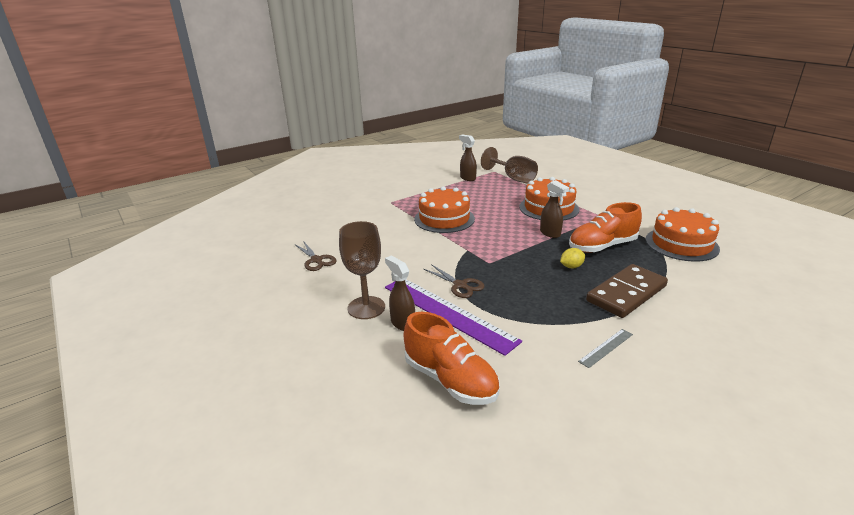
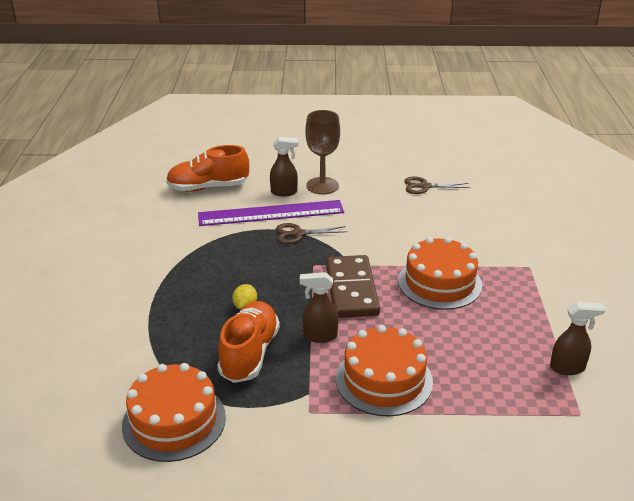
camera: 125 degrees right, 5 degrees up
(513, 178) = (527, 416): brown goblet -> none
(606, 347) = (143, 254): grey ruler -> none
(626, 293) = (170, 308): brown domino -> brown domino (352, 289)

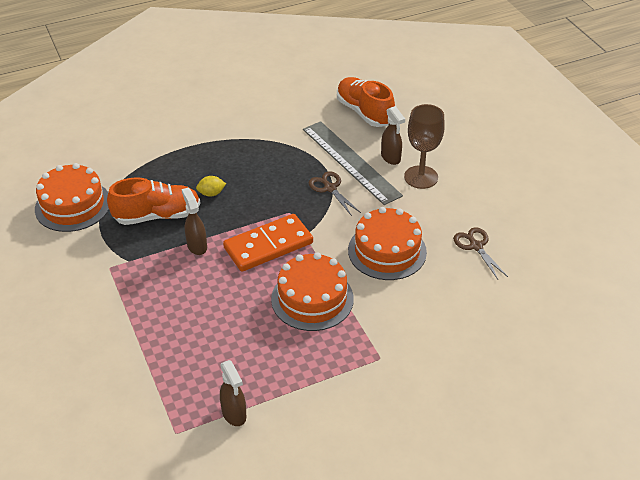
camera: 65 degrees right, 10 degrees up
(271, 213) = (350, 162): purple ruler -> grey ruler
(352, 289) = (268, 245): brown domino -> orange domino
(384, 380) = (162, 298): orange cake -> orange cake (387, 251)

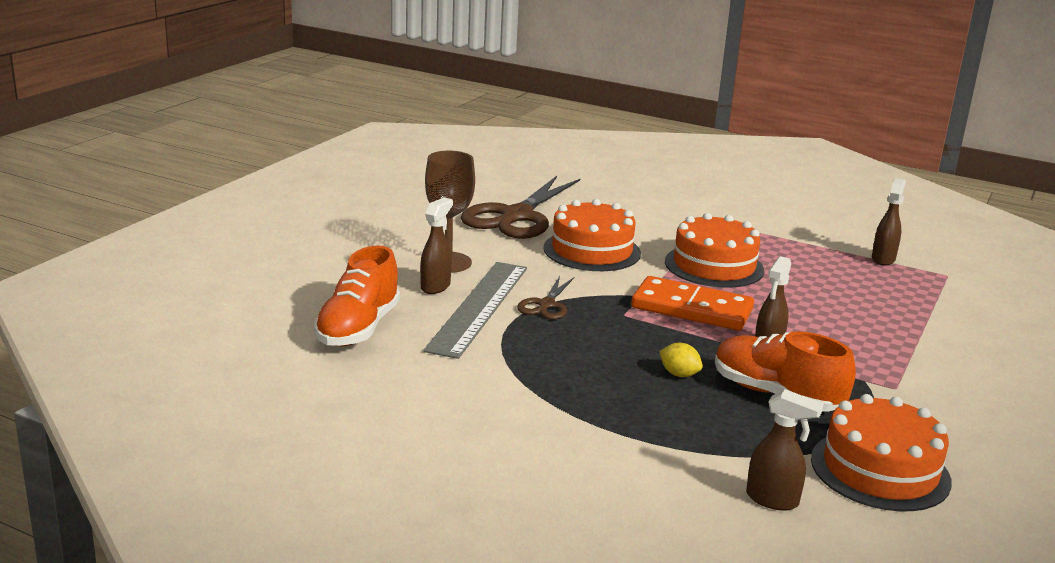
camera: 130 degrees left, 20 degrees down
(100, 159) = (773, 500): none -> brown spray bottle
(476, 246) = (516, 216): brown scissors -> brown scissors, size x2.09

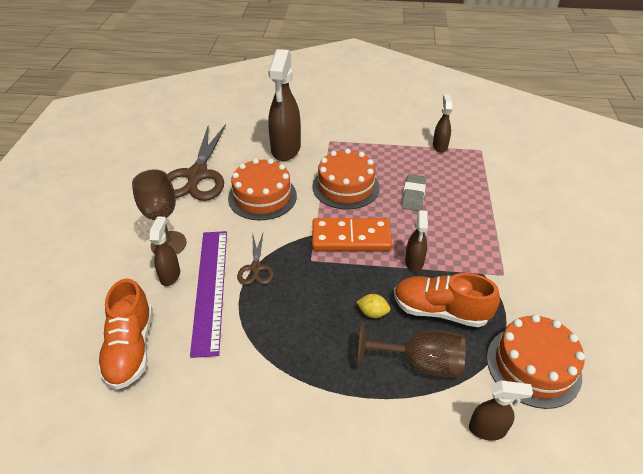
camera: 20 degrees left, 20 degrees up
(479, 307) = (210, 288): grey ruler -> purple ruler
(650, 218) = (285, 149): none -> brown spray bottle
(717, 428) = (420, 363): none -> brown goblet
(809, 293) = (413, 195): none -> grey eraser

